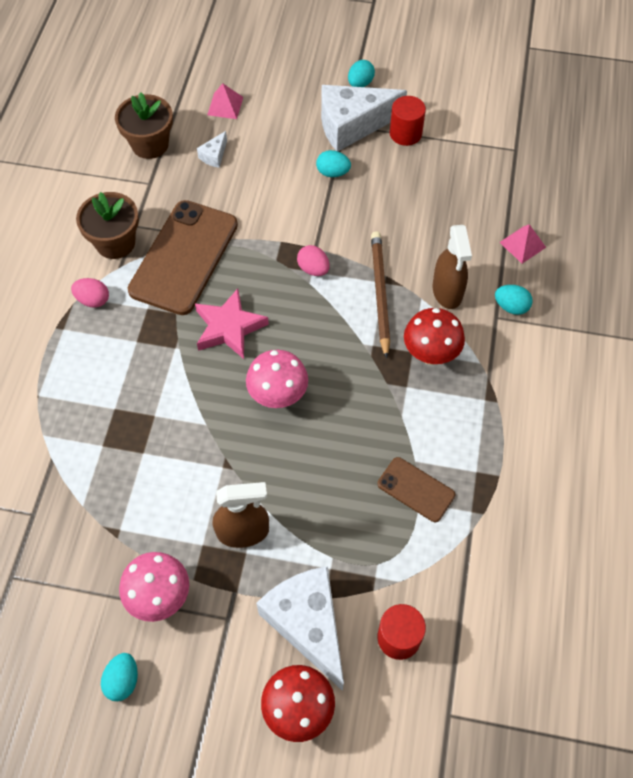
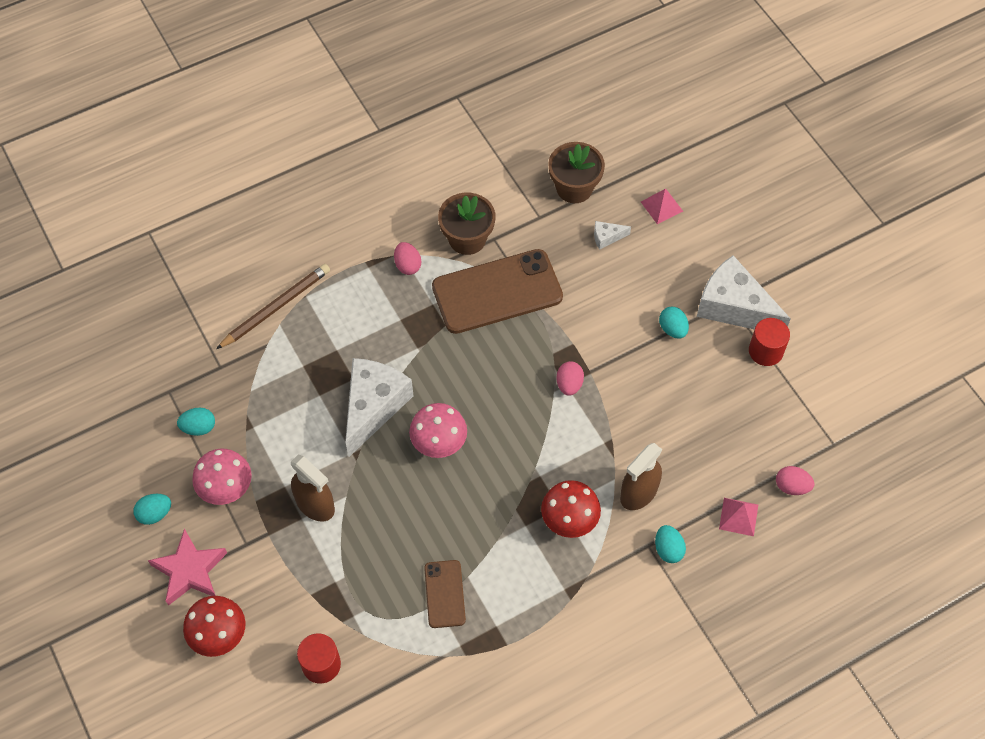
camera: 50 degrees right, 0 degrees up
(229, 328) = (465, 369): pink star -> pink star (189, 570)
(307, 624) = (283, 597): white cheese -> white cheese (373, 407)
(360, 84) = (783, 280): turquoise egg -> turquoise egg (199, 427)
(379, 294) = (590, 446): brown pencil -> brown pencil (275, 307)
(526, 196) = (791, 486): none -> pink egg

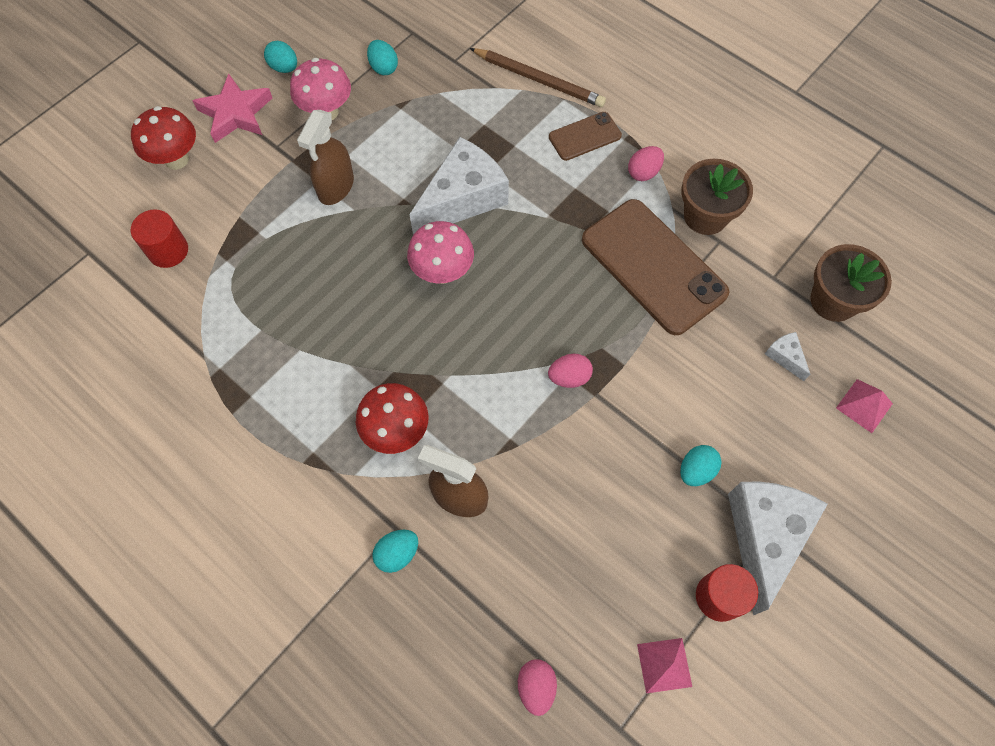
camera: 70 degrees right, 5 degrees up
(373, 407) = (463, 199): white cheese -> white cheese turned 45 degrees counterclockwise
(444, 594) = (273, 334): brown phone -> brown phone (584, 136)
(738, 516) = (469, 628): pink pyramid -> pink pyramid (664, 665)

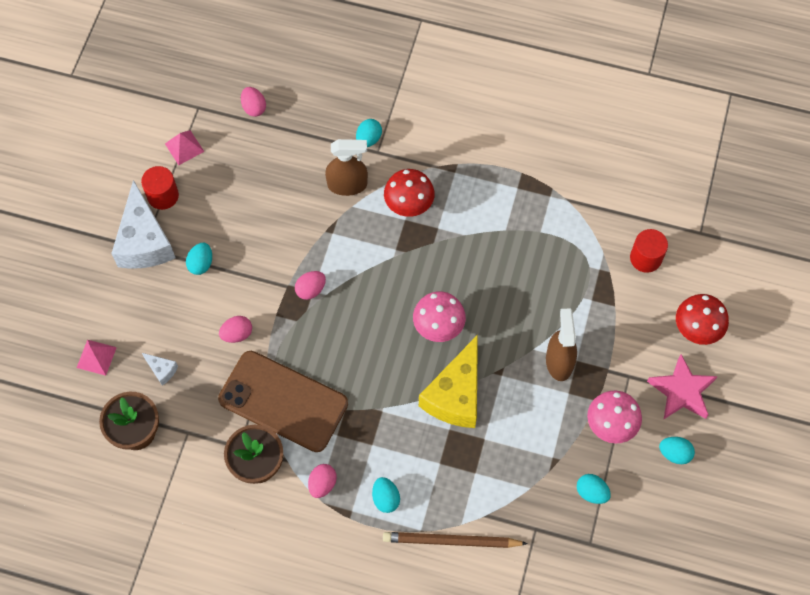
camera: 155 degrees right, 0 degrees up
(463, 199) = (455, 395): white cheese -> yellow cheese
(584, 136) = (385, 498): brown phone -> turquoise egg
(680, 362) = (237, 334): none -> pink egg

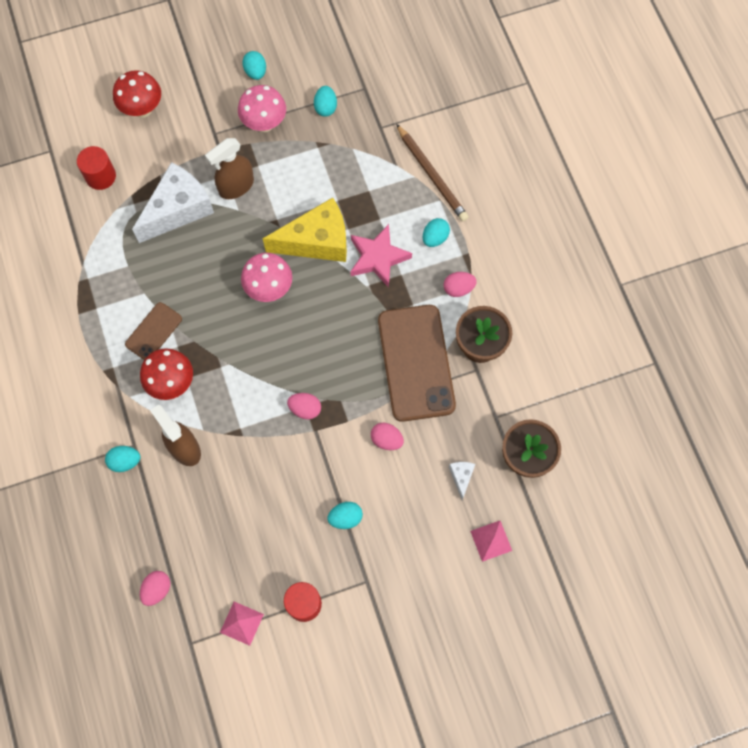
camera: 125 degrees left, 5 degrees up
(144, 241) = (359, 585): white cheese -> white cheese (178, 209)
(464, 218) = (154, 331): none -> brown phone
(682, 391) = (201, 93): pink star -> pink star (378, 258)

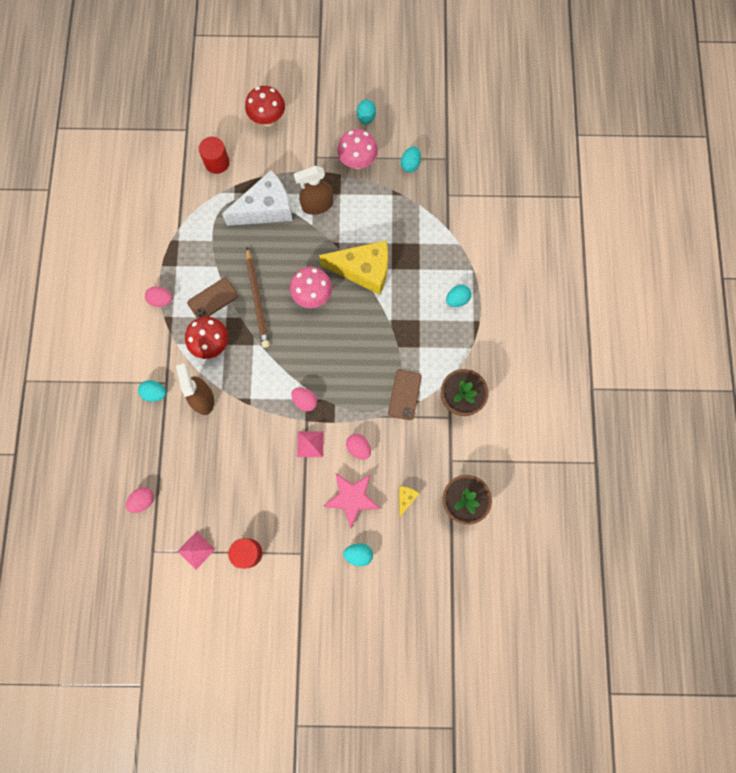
camera: 20 degrees right, 5 degrees up
(345, 518) = (304, 498): turquoise egg -> turquoise egg (358, 554)
(378, 258) = (406, 300): pink star -> pink star (352, 498)
(416, 362) = (404, 395): brown phone -> brown phone, size x0.50
(432, 175) = (474, 247): brown pencil -> brown pencil (257, 299)
(458, 289) = (460, 347): pink egg -> pink egg (161, 300)
(461, 477) = (405, 499): white cheese -> yellow cheese
(491, 540) = (410, 557): pink pyramid -> pink pyramid (310, 444)

